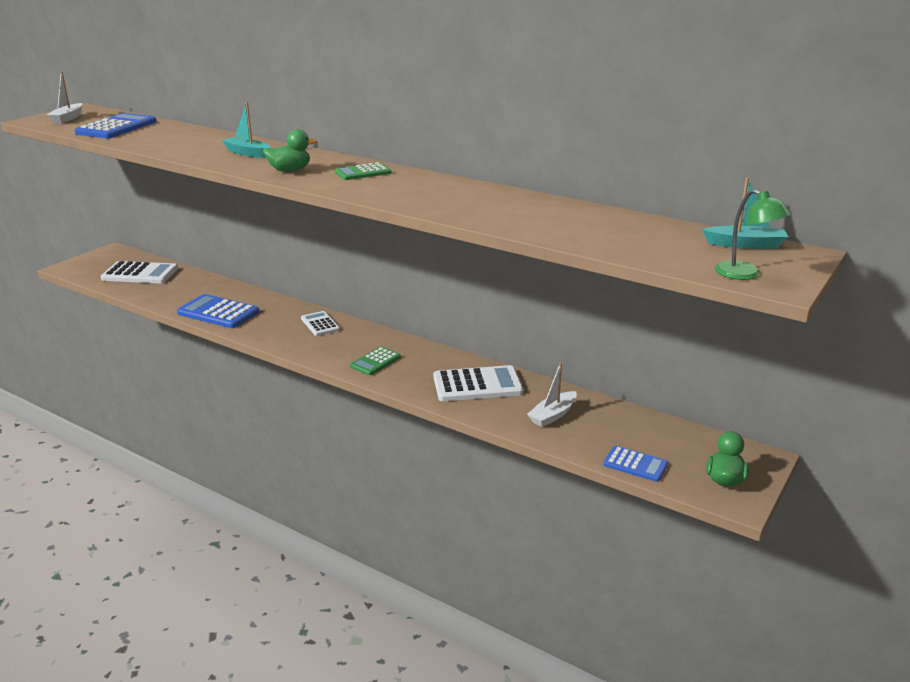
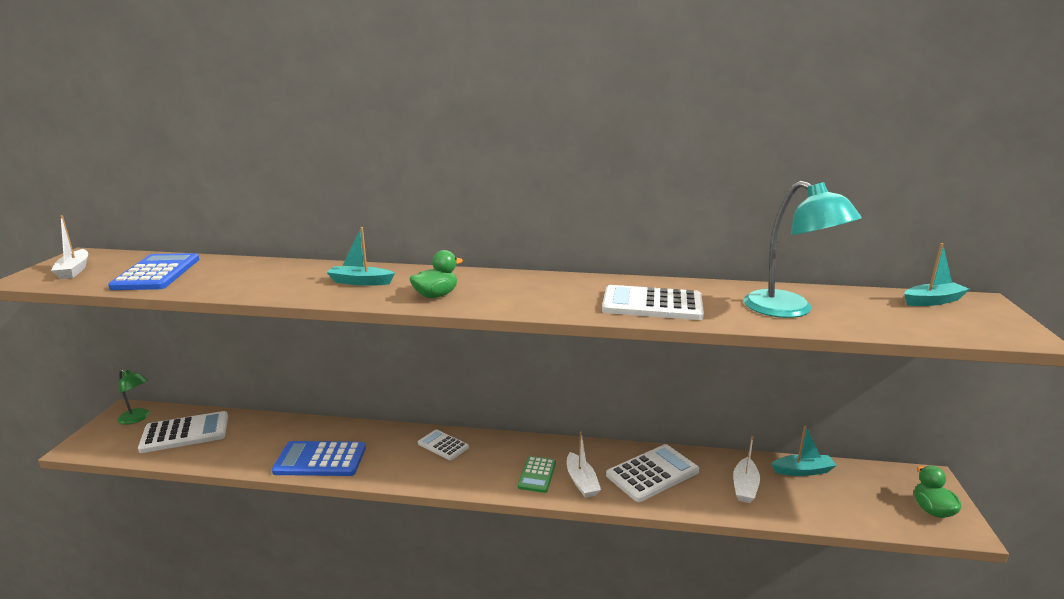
camera: 25 degrees left, 5 degrees down
(363, 172) = (513, 285): green calculator -> none
(407, 375) = (581, 482): none -> white boat
(456, 203) = (652, 304): none -> white calculator
(576, 227) = (790, 310): none -> turquoise lamp
(628, 418) = (803, 471): none -> turquoise boat
(635, 464) = (858, 518): blue calculator -> none
(745, 274) = (986, 331): green lamp -> green lamp (137, 418)

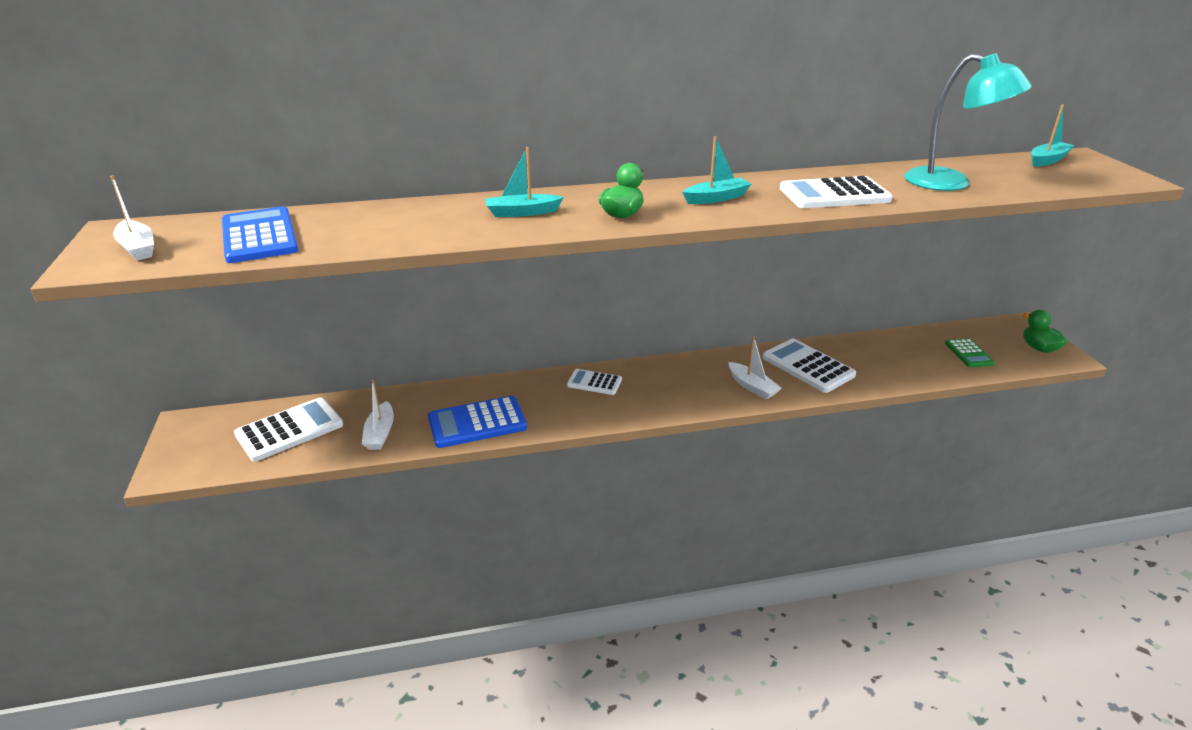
camera: 20 degrees left, 10 degrees up
(137, 418) = (210, 428): green lamp -> none
(537, 474) = (707, 389): green calculator -> green calculator (968, 353)
(652, 473) = (808, 366): white calculator -> white calculator turned 75 degrees counterclockwise
(745, 487) = (891, 361): white boat -> white boat (380, 433)
(803, 471) = (926, 338): turquoise boat -> turquoise boat (716, 198)

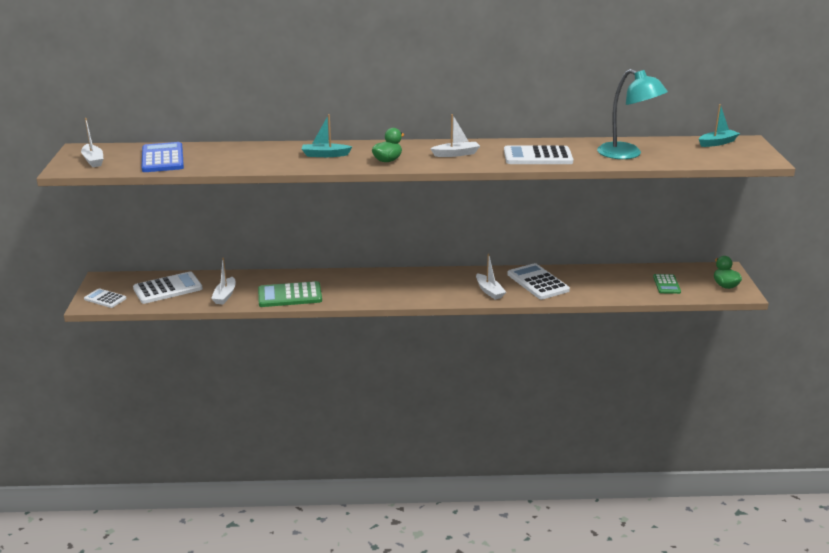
camera: 10 degrees right, 5 degrees down
(477, 423) = (290, 295): blue calculator -> green calculator
(594, 382) = (378, 279): white calculator -> white calculator (105, 299)
(716, 198) = (456, 154): turquoise boat -> white boat

